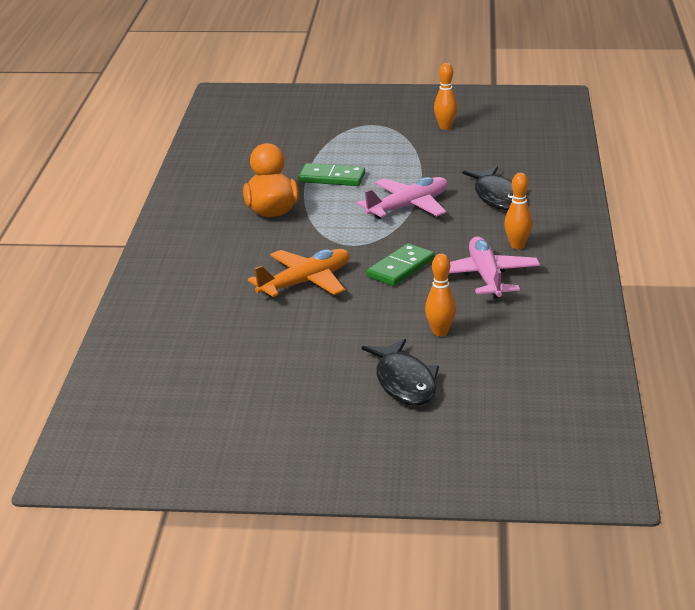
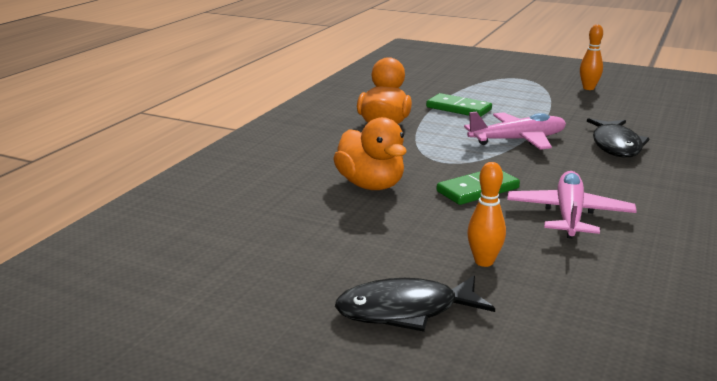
camera: 20 degrees right, 5 degrees down
(305, 282) = (371, 185): orange plane -> orange duck
(404, 382) = (405, 311): black fish -> black fish turned 75 degrees clockwise
(517, 245) = (619, 191): orange bowling pin -> none

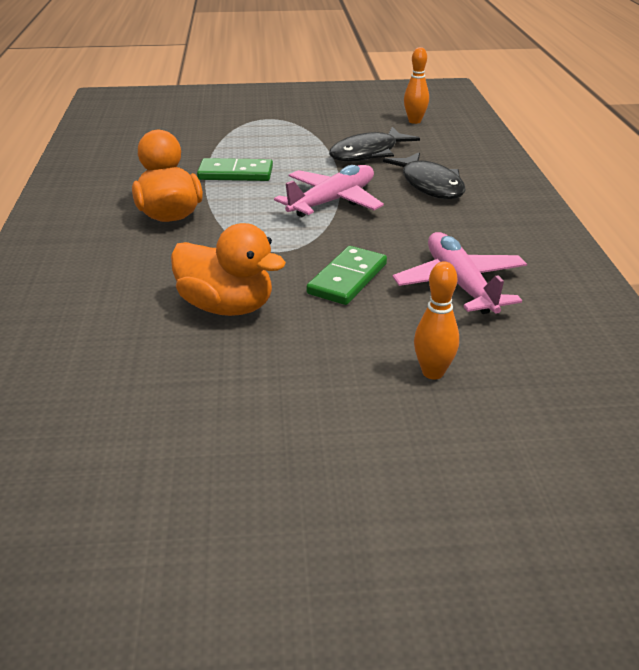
camera: 30 degrees left, 10 degrees up
(405, 311) = (412, 470): black fish -> black fish (368, 153)
(588, 88) = (345, 118): orange bowling pin -> orange bowling pin (414, 121)

